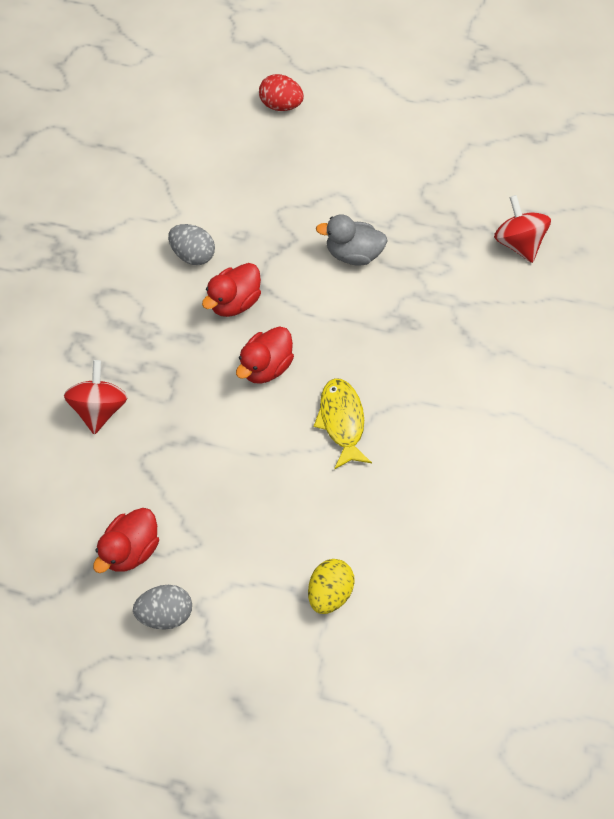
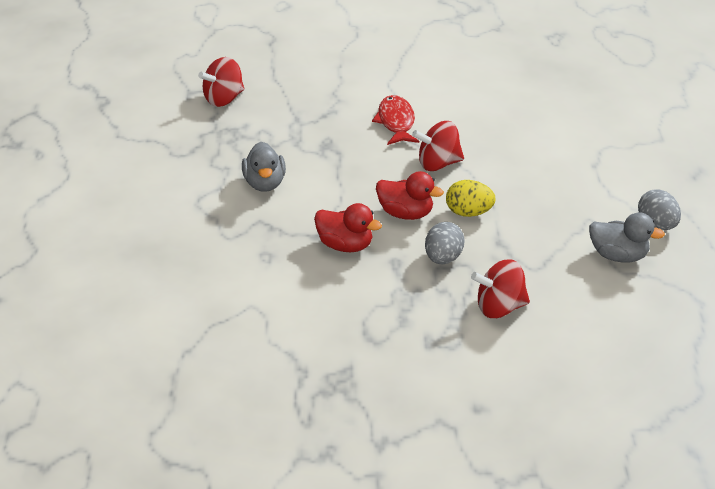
camera: 105 degrees left, 25 degrees down
(131, 548) = (618, 256): red duck -> grey duck
(193, 254) = (300, 284): grey egg -> grey egg (443, 258)
(281, 105) = (87, 260): red egg -> none
(330, 591) = (584, 147): yellow egg -> yellow egg (468, 213)
(342, 421) = (438, 164): yellow fish -> red spinning top
(433, 400) = (396, 122): none -> red fish

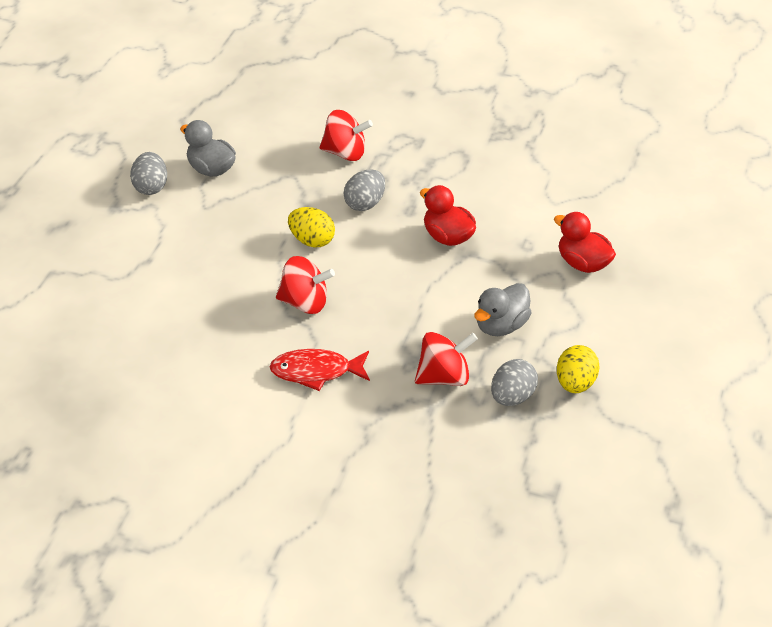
camera: 160 degrees left, 5 degrees up
(190, 157) = (575, 383): none -> yellow egg
(223, 99) = (511, 469): red spinning top -> red spinning top (444, 377)
(237, 138) = (512, 397): none -> grey egg
(264, 183) = (501, 326): grey duck -> grey duck turned 150 degrees counterclockwise
(396, 122) = (316, 372): red fish -> red fish turned 75 degrees clockwise
(405, 213) = (373, 255): red duck -> red duck (583, 263)

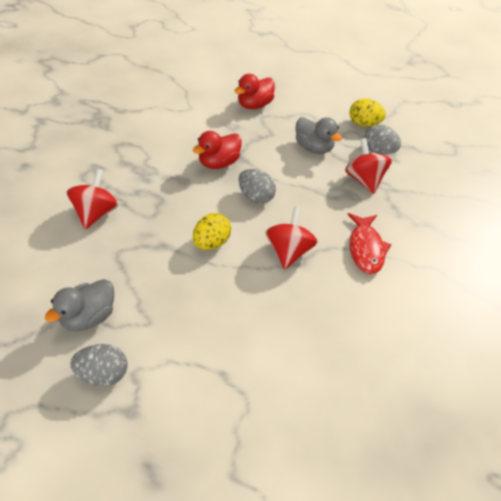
camera: 90 degrees left, 5 degrees up
(365, 204) = (169, 206): grey egg -> grey egg (255, 197)

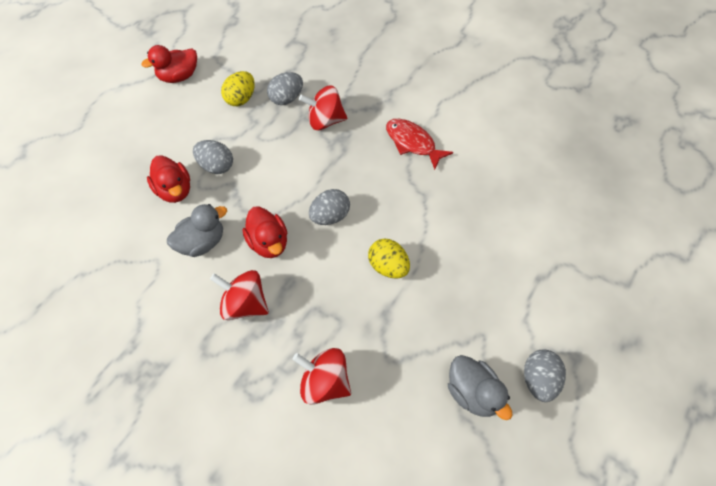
camera: 75 degrees left, 10 degrees up
(285, 122) = (216, 166): none -> grey egg
(288, 251) = (408, 202): red spinning top -> red spinning top (245, 304)
(313, 148) = (267, 150): grey duck -> grey duck (202, 243)
(365, 248) = (412, 143): red fish -> red fish turned 150 degrees counterclockwise
(370, 86) = (179, 77): none -> red duck

